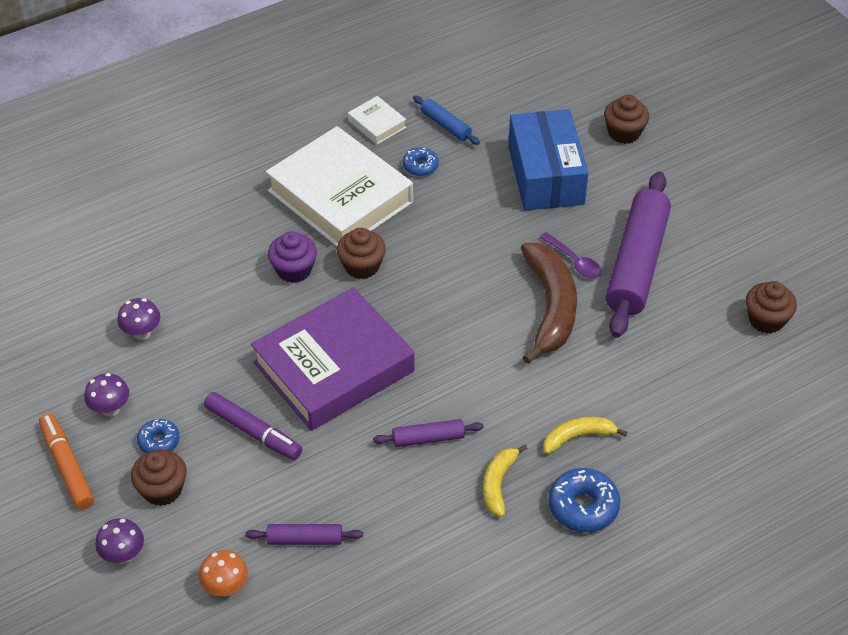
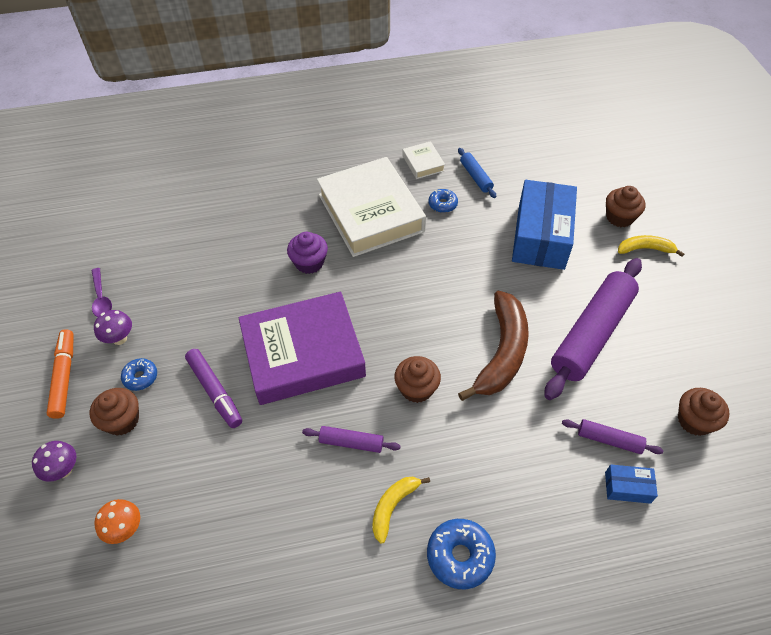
camera: 20 degrees right, 5 degrees up
(142, 333) = (174, 283): purple mushroom -> none
(305, 539) = (209, 505): purple rolling pin -> purple rolling pin (609, 440)
(362, 266) = (362, 274): brown cupcake -> brown cupcake (416, 388)
(574, 261) = (538, 317): purple spoon -> purple spoon (101, 298)
(578, 437) = (481, 483): yellow banana -> yellow banana (645, 249)
(722, 399) = (627, 487): none -> blue box

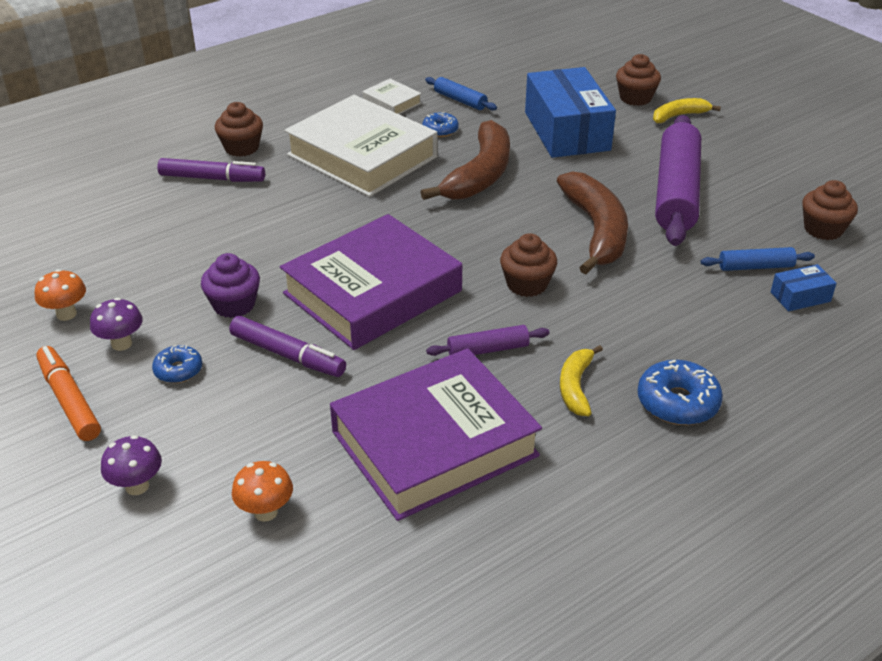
camera: 25 degrees left, 15 degrees down
(101, 298) = (66, 314): purple spoon -> orange mushroom
(122, 420) = (183, 416): brown cupcake -> brown cupcake (241, 148)
(256, 201) = (211, 178): none -> purple marker
(264, 517) = (434, 444): none -> purple book
(309, 263) = (320, 214): purple cupcake -> purple cupcake (234, 305)
(446, 261) = (480, 175): none -> brown banana
(609, 440) = (755, 267): purple rolling pin -> blue rolling pin

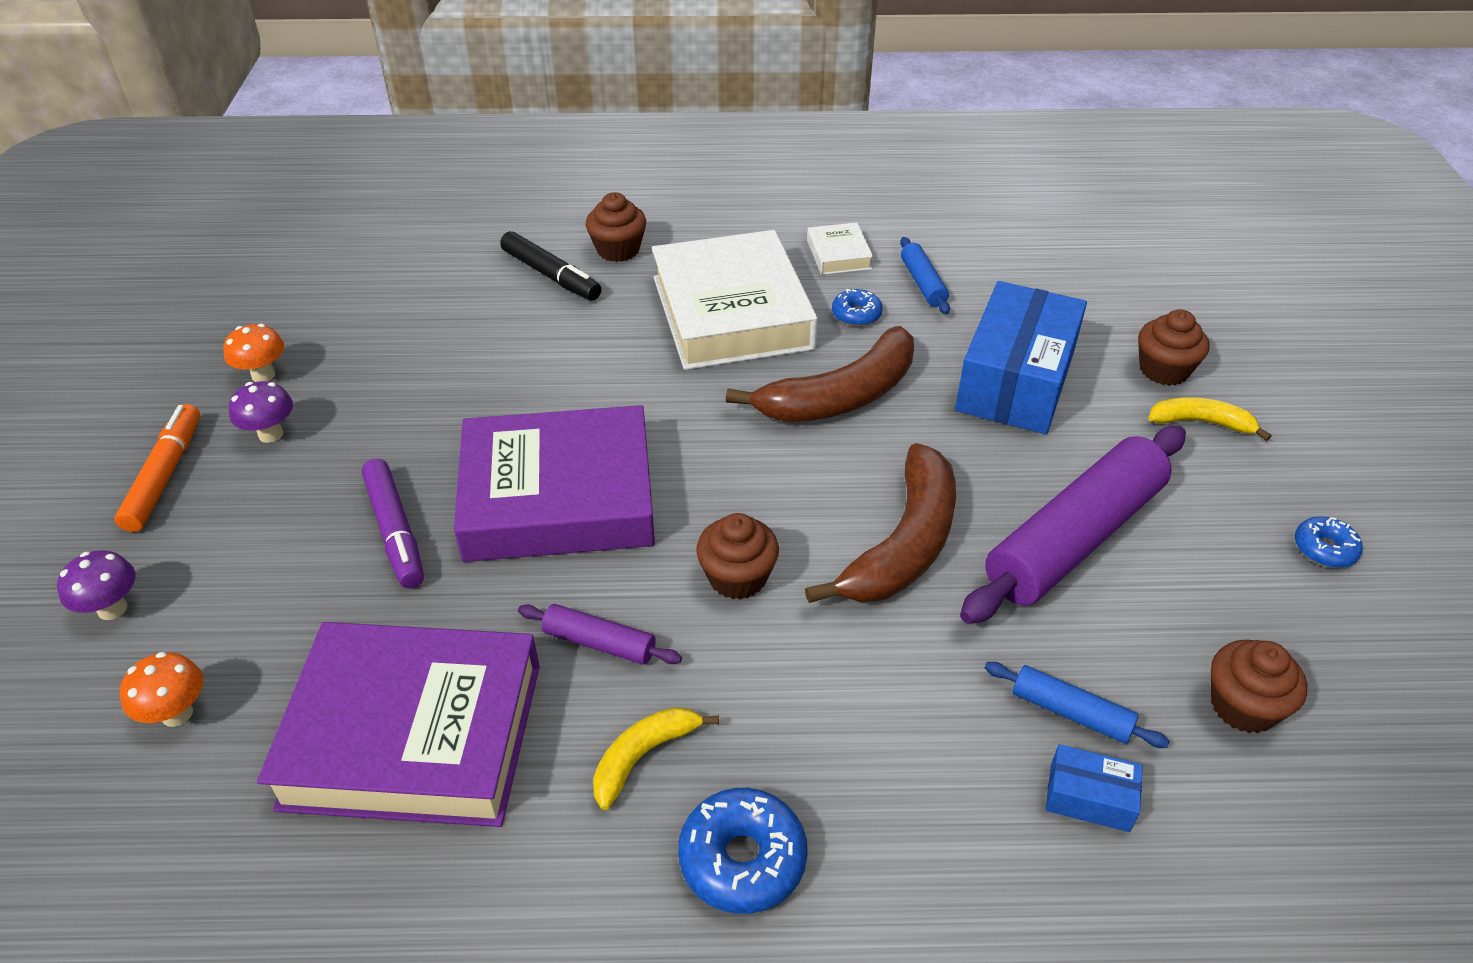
camera: 35 degrees right, 5 degrees up
(178, 370) = (283, 493): blue donut -> blue donut (1324, 549)
(211, 178) = (551, 275): purple marker -> black marker
(234, 305) = (412, 441): purple cupcake -> none

